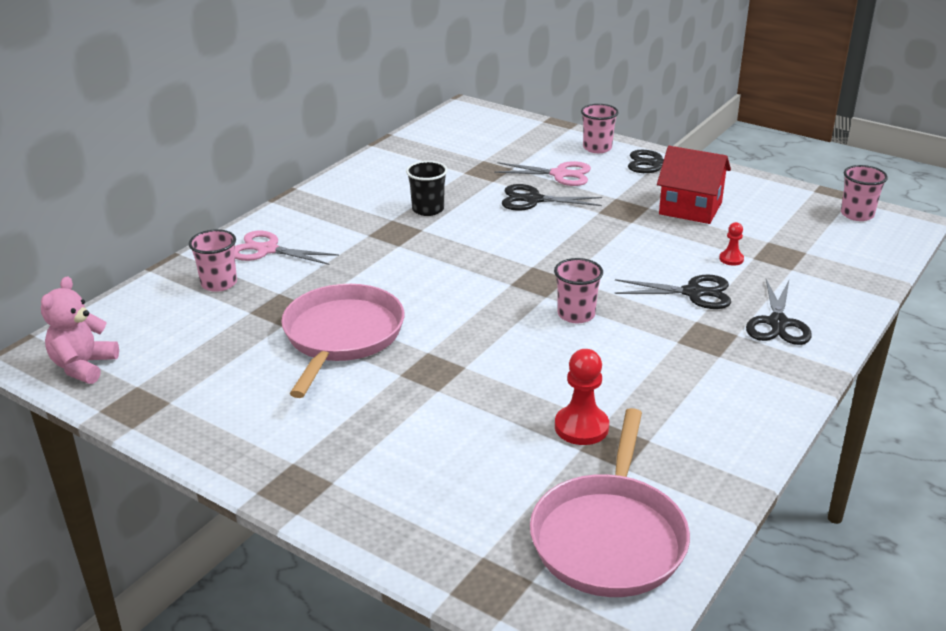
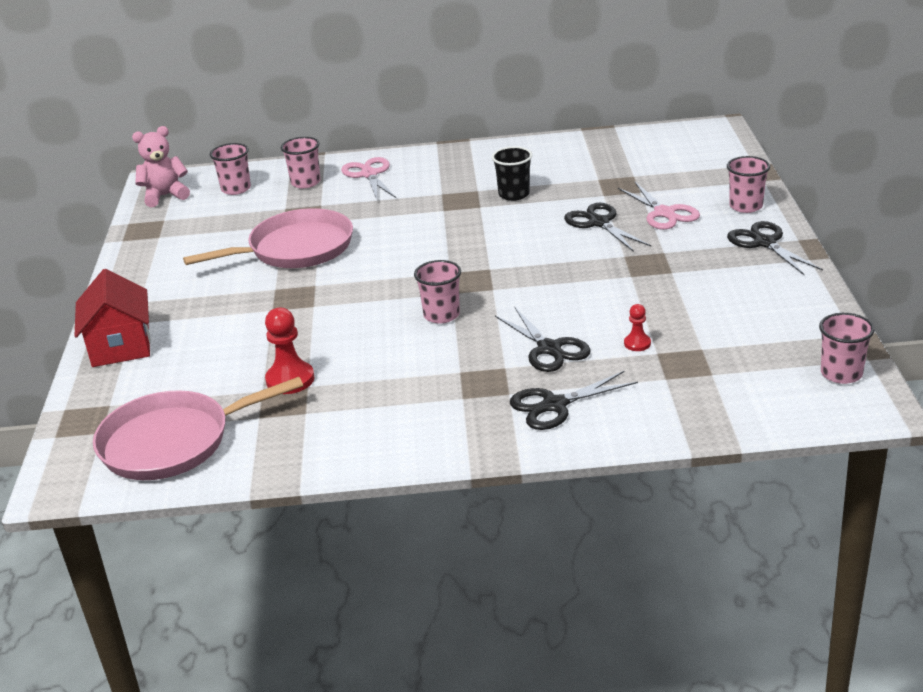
camera: 55 degrees right, 0 degrees up
(155, 322) = (236, 189): none -> pink cup
(690, 208) = (703, 290): red house -> red house (120, 346)

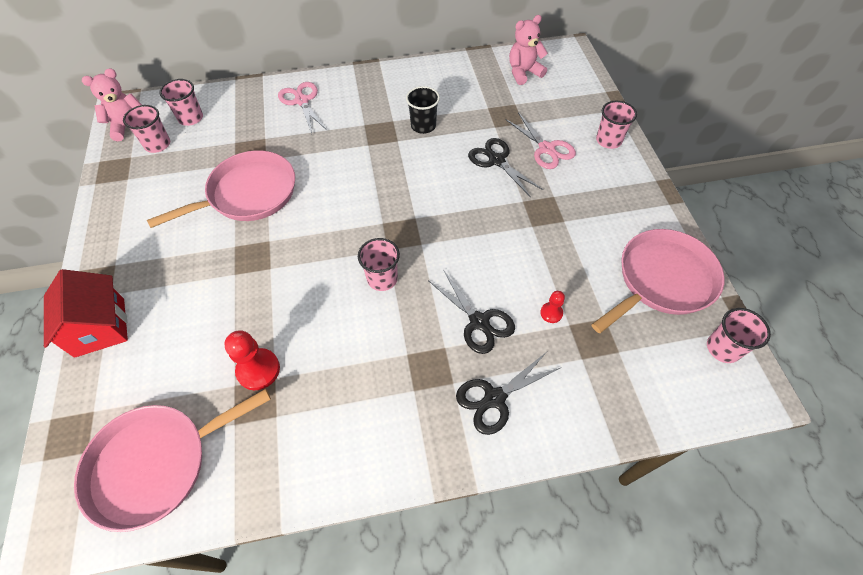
camera: 10 degrees left, 25 degrees up
(305, 182) = (249, 110): pink cup -> pink cup (157, 144)
(651, 149) = (523, 73): none -> pink teddy bear
(764, 243) = (631, 184): black scissors -> none
(781, 320) = (662, 280): none -> pink pan

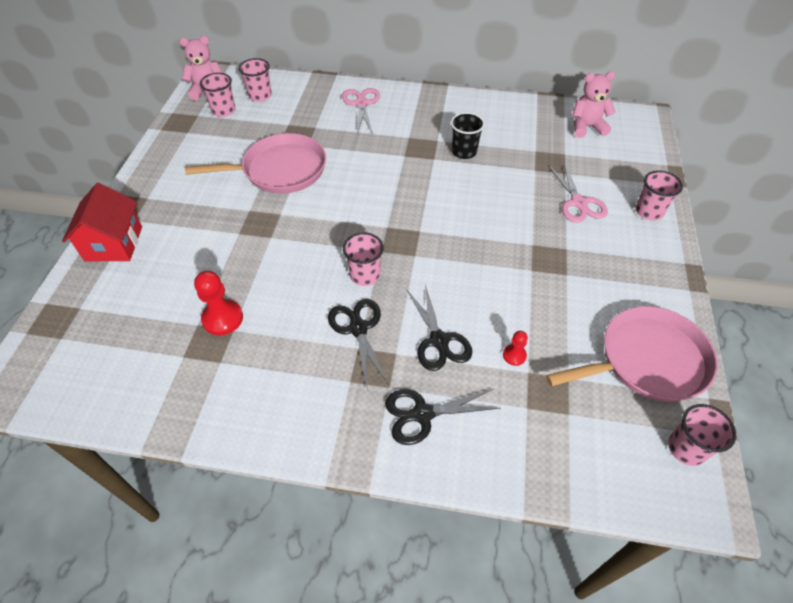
camera: 20 degrees right, 5 degrees down
(156, 464) = (107, 366): pink pan -> none
(496, 160) = (522, 200): black scissors -> black scissors (358, 328)

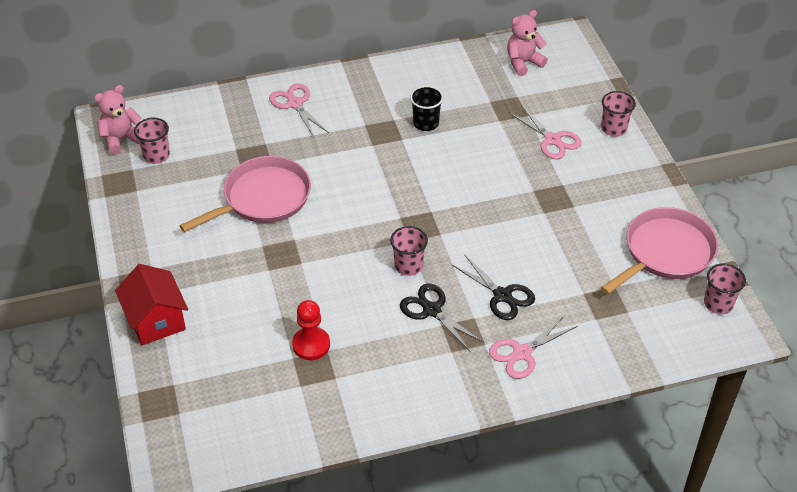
camera: 25 degrees left, 5 degrees down
(260, 96) = (183, 127): pink cup -> none
(422, 414) = (522, 353): black scissors -> pink scissors
(514, 355) = (566, 285): red pawn -> none

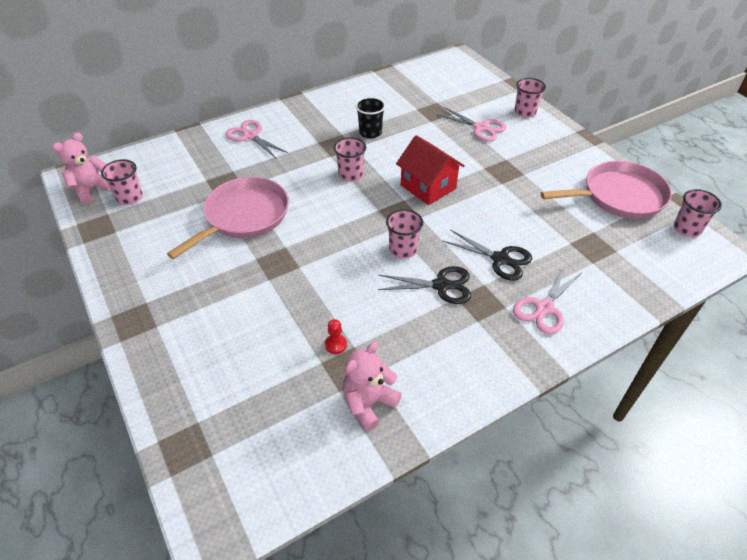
camera: 15 degrees left, 0 degrees up
(156, 320) = (162, 354): red house -> red house (428, 187)
(311, 345) = (336, 345): red pawn -> red pawn, size x0.55
(386, 171) = (351, 175): none -> pink cup
(431, 310) = (441, 285): black scissors -> black scissors turned 150 degrees clockwise
(523, 63) = (430, 79): pink teddy bear -> pink teddy bear (368, 403)
(665, 252) = (619, 196): pink pan -> pink pan turned 45 degrees clockwise

